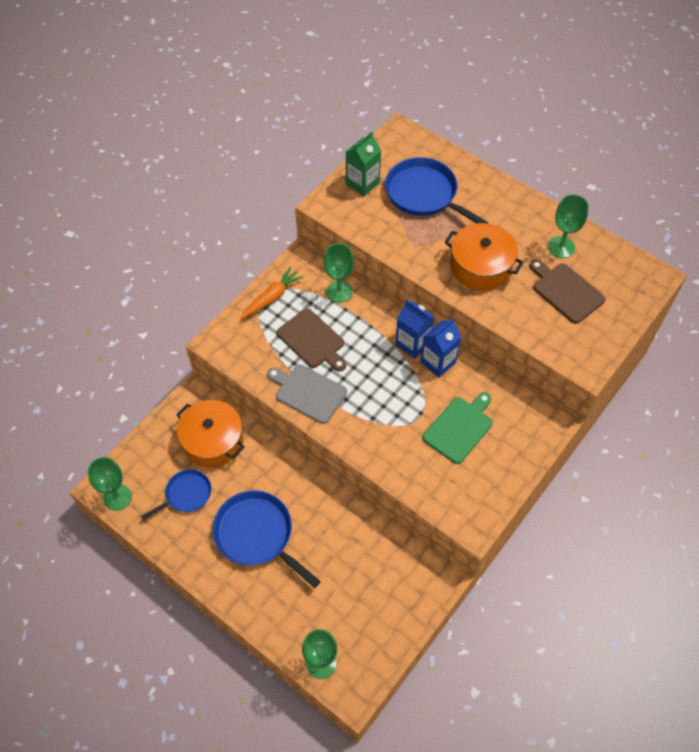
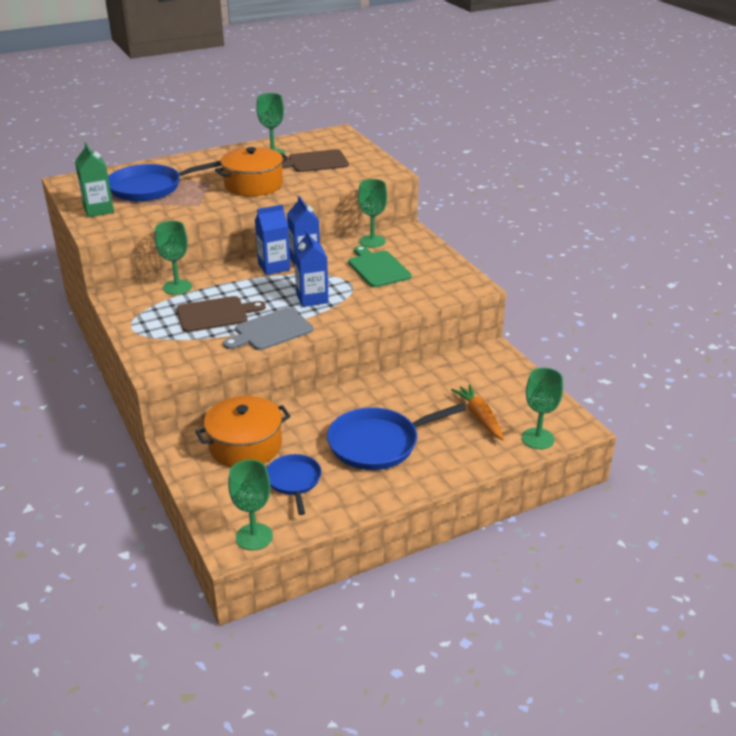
camera: 65 degrees left, 25 degrees down
(272, 297) = (140, 324): orange carrot -> orange carrot (479, 417)
(375, 399) = (312, 298): none -> blue carton
(509, 401) = (372, 241): none -> green goblet

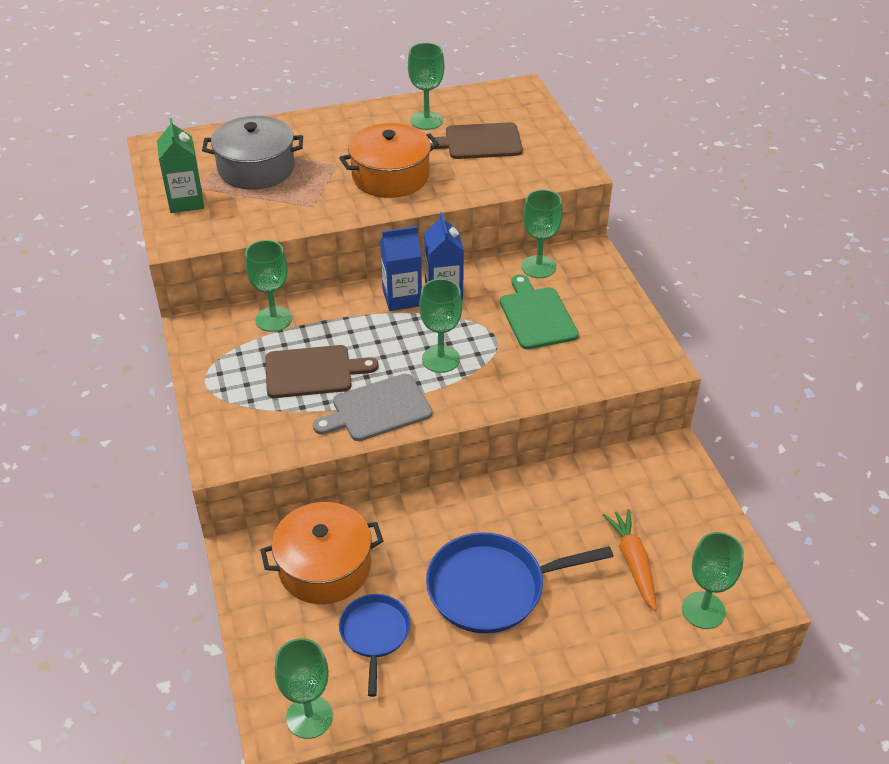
camera: 10 degrees right, 10 degrees up
(149, 188) = (256, 168): blue pan -> grey pot
(312, 298) = (441, 359): blue carton -> green goblet

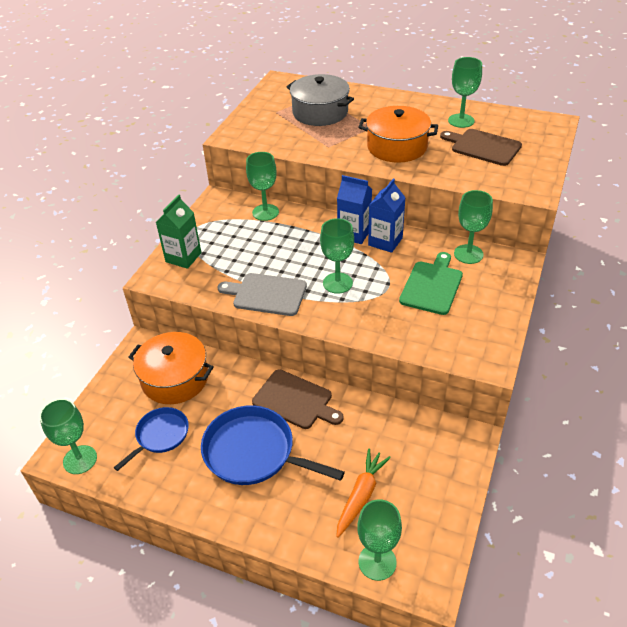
camera: 40 degrees right, 0 degrees up
(186, 201) = (260, 117): green carton -> green carton (183, 257)
(313, 372) = (254, 253): brown cutting board -> brown cutting board (295, 400)

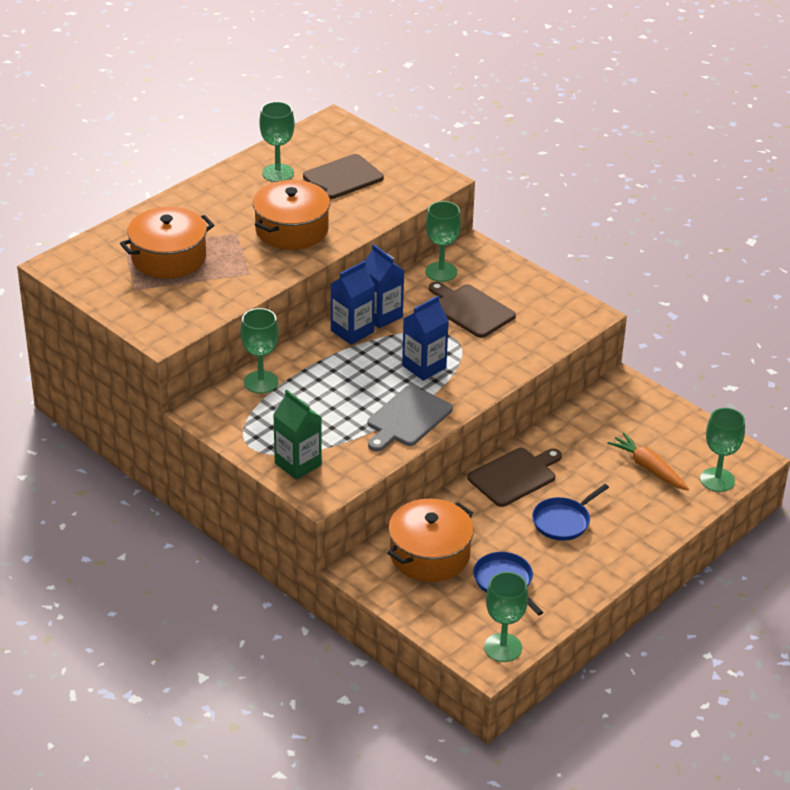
camera: 70 degrees left, 5 degrees down
(253, 452) = (563, 521): blue pan -> blue pan, size x0.60
(320, 112) = (168, 257): grey pot -> orange pot
(337, 283) = (424, 367): green goblet -> blue carton
(432, 285) = (470, 310): green cutting board -> brown cutting board

